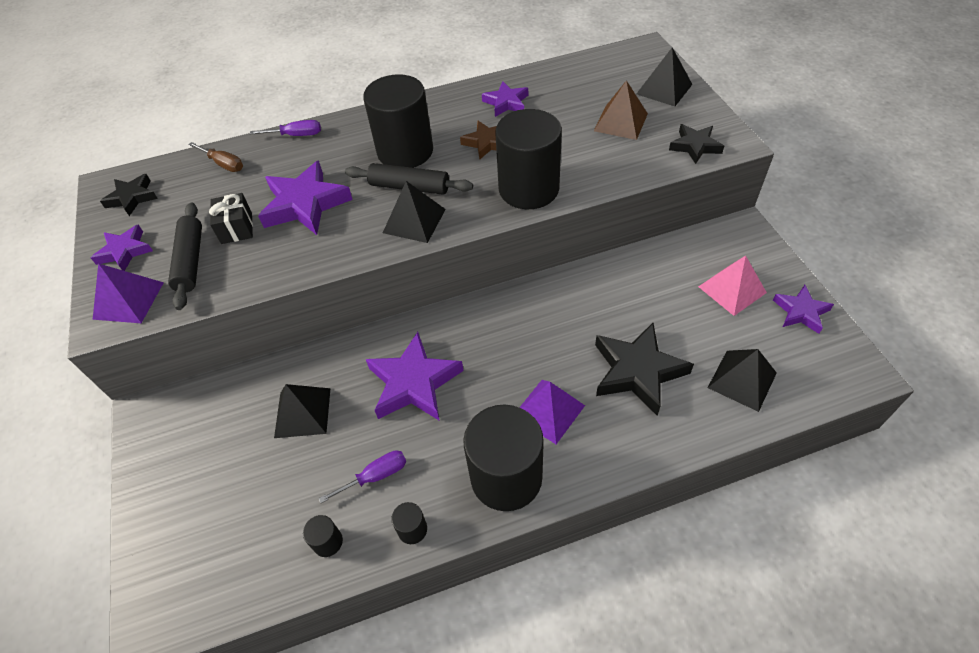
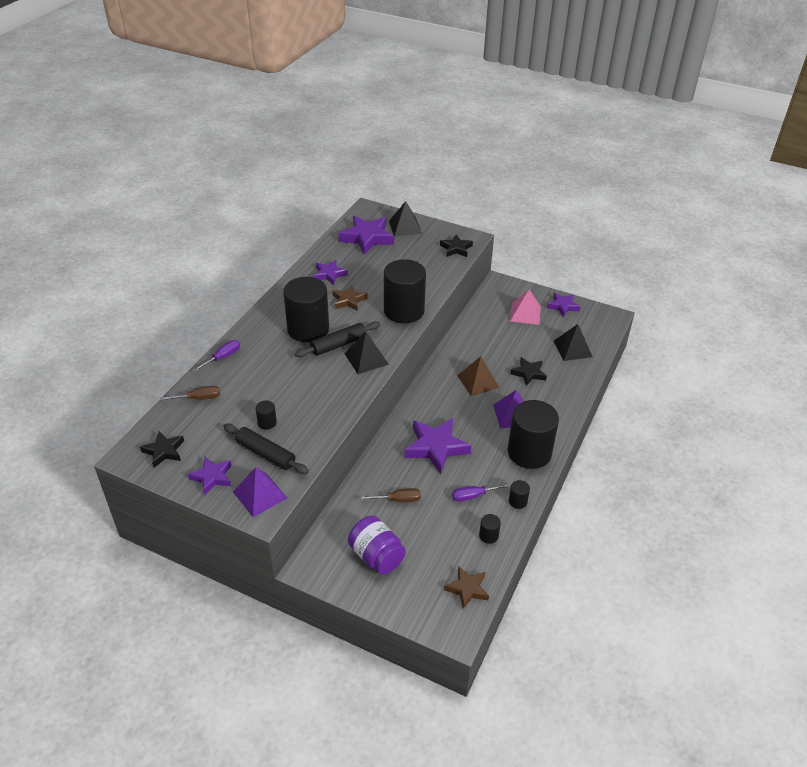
camera: 50 degrees left, 10 degrees down
(205, 458) = (376, 556): none -> purple jar
(225, 586) = (467, 589): none -> brown star
(236, 228) = (267, 422): black gift -> black cylinder
(303, 412) = (398, 500): black pyramid -> brown screwdriver
(305, 204) = (290, 387): purple star -> purple star (367, 238)
(375, 476) = (473, 496): purple screwdriver -> purple screwdriver turned 120 degrees counterclockwise
(620, 122) = (405, 254): brown pyramid -> brown pyramid (478, 381)
(637, 371) = (528, 373): black star -> black star, size x0.59

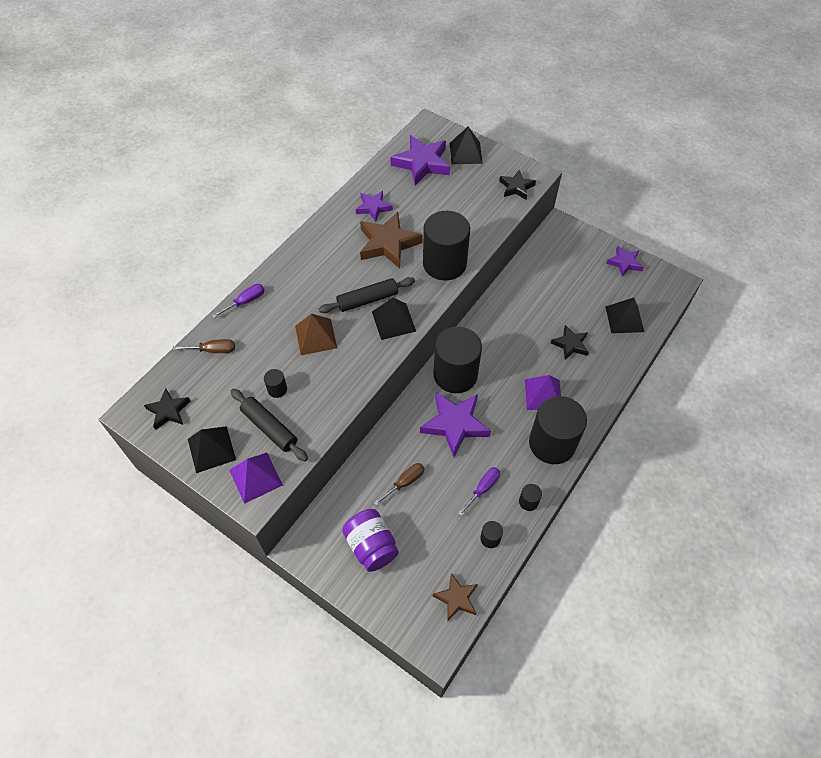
camera: 10 degrees right, 15 degrees up
(212, 477) = (211, 449): purple star -> black pyramid
(308, 329) = (339, 276): black cylinder -> black cylinder (455, 375)
(349, 300) = (388, 244): brown star -> brown star, size x1.70
(398, 500) = (405, 482): brown screwdriver -> brown screwdriver turned 45 degrees counterclockwise
(473, 496) = (483, 488): purple screwdriver -> purple screwdriver turned 135 degrees clockwise
(478, 381) = (514, 348): brown pyramid -> brown pyramid (316, 336)
(525, 313) = (581, 268): pink pyramid -> none

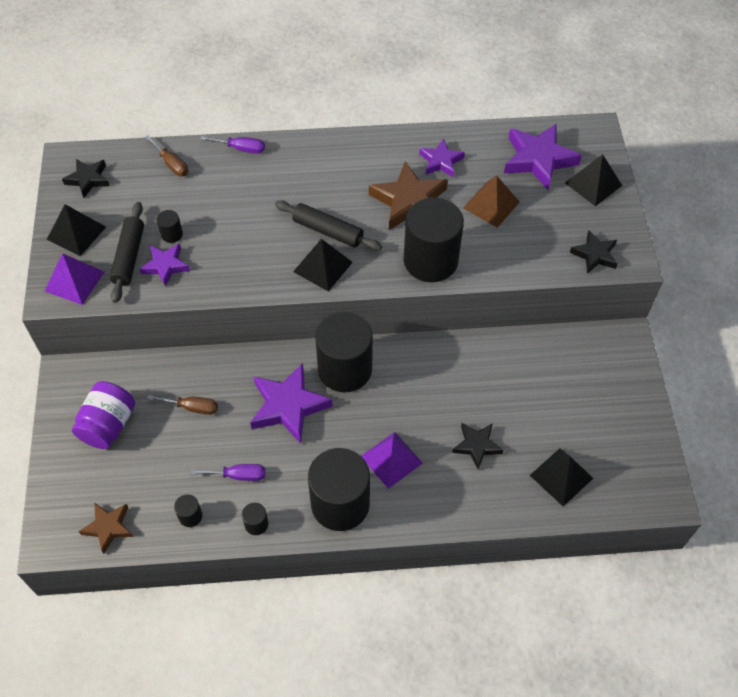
camera: 50 degrees right, 0 degrees up
(316, 336) = (251, 222): brown pyramid -> brown pyramid (491, 204)
(624, 263) = (639, 430): purple star -> purple star (165, 266)

